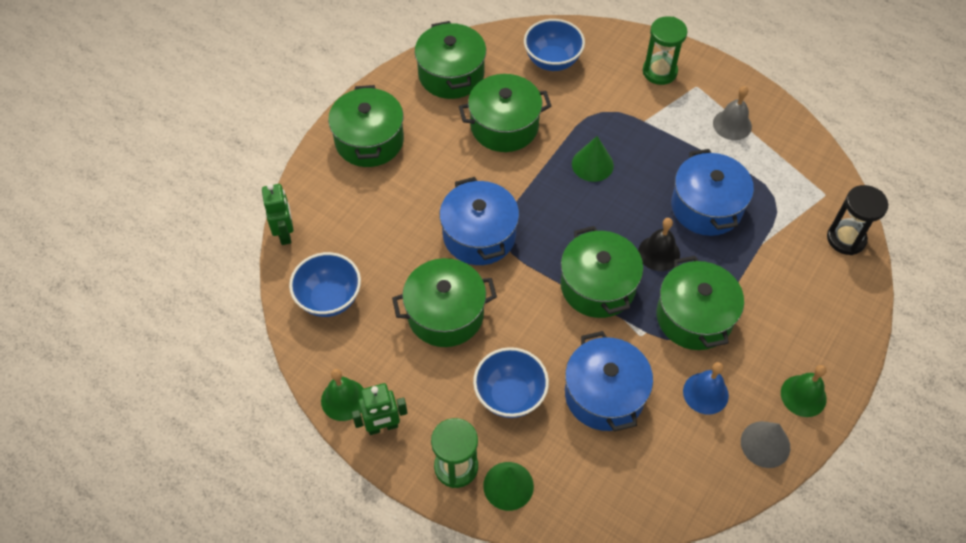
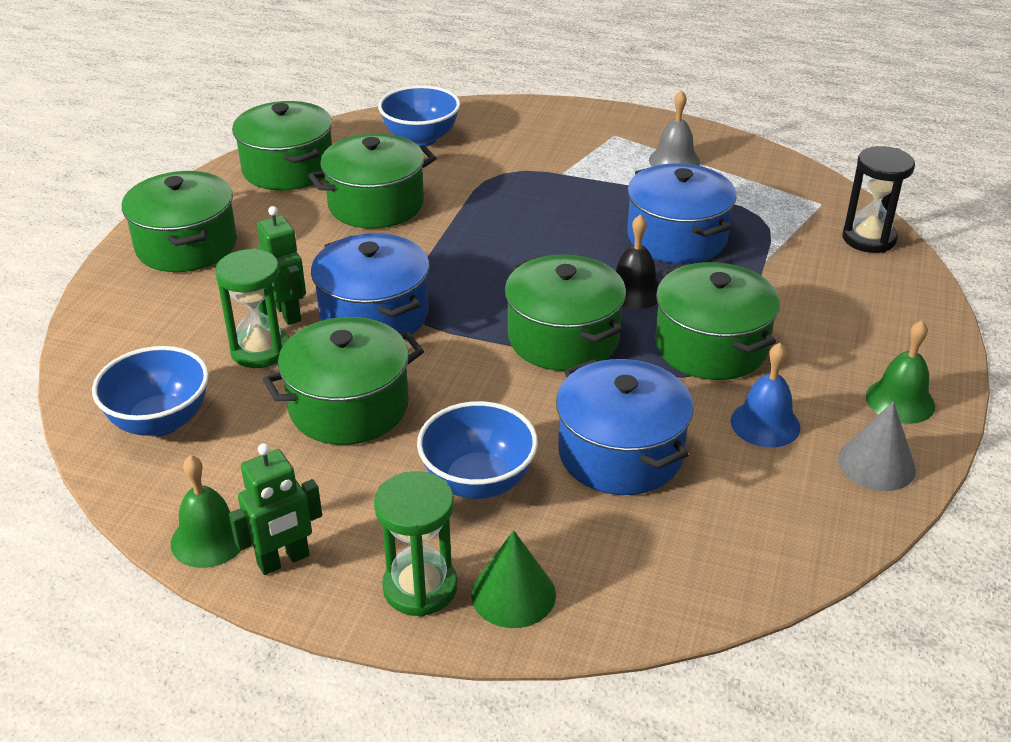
camera: 15 degrees left, 20 degrees down
(285, 233) = (75, 360): green robot -> green robot (288, 313)
(592, 164) = (509, 222): green cone -> none
(659, 72) = (562, 129): green hourglass -> green hourglass (260, 350)

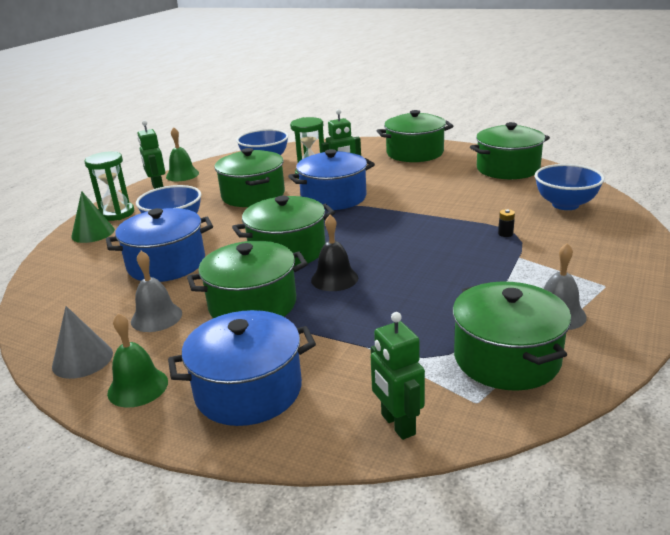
camera: 100 degrees right, 10 degrees down
(376, 204) = (462, 194): green pot -> green pot (506, 358)
(503, 179) = (505, 234): none -> black battery
(677, 238) = (410, 303): blue pot -> blue pot (248, 390)
(765, 424) = (156, 317): blue bell -> grey bell
(869, 239) = (397, 424): black hourglass -> green robot

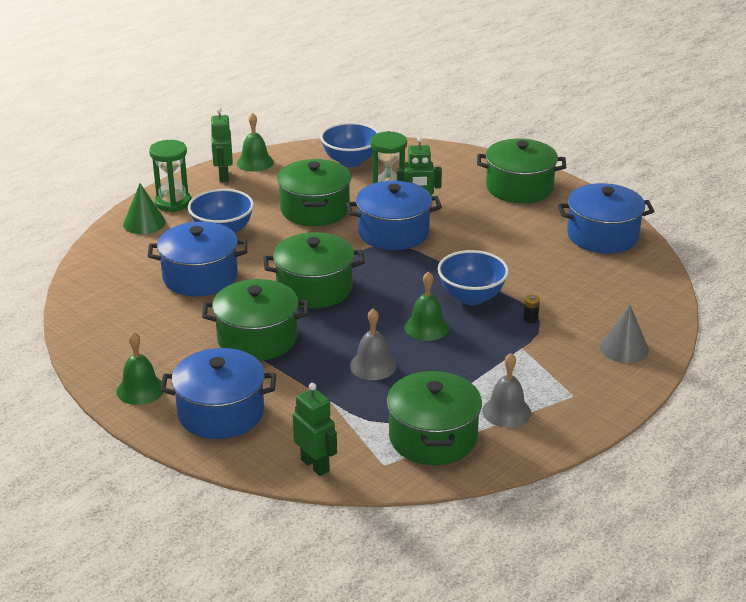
camera: 15 degrees right, 5 degrees up
(82, 359) = (105, 356): grey cone -> grey cone (624, 348)
(156, 317) = (173, 331): grey bell -> grey bell (373, 365)
(334, 278) = (340, 329): black bell -> none
(397, 424) = (315, 465): green robot -> green robot turned 150 degrees clockwise
(417, 259) = (426, 327): none -> green bell
(508, 169) = (602, 236): green pot -> blue pot
(565, 204) = (620, 298): blue bowl -> blue bowl (471, 297)

